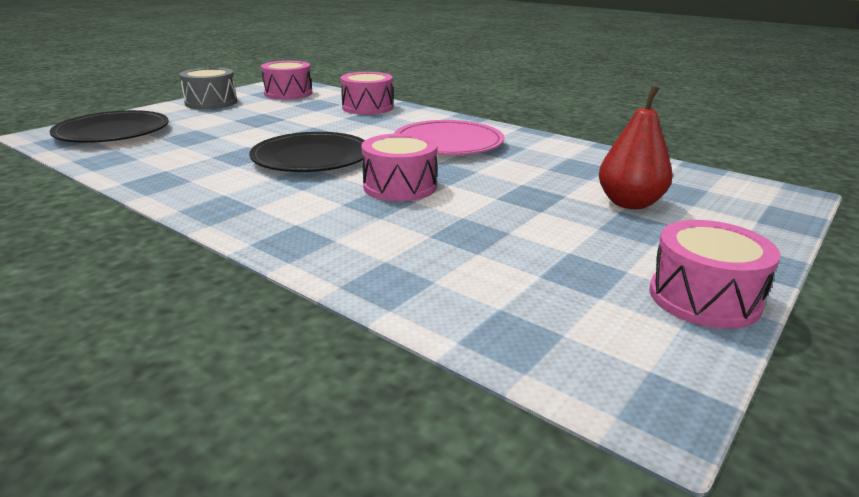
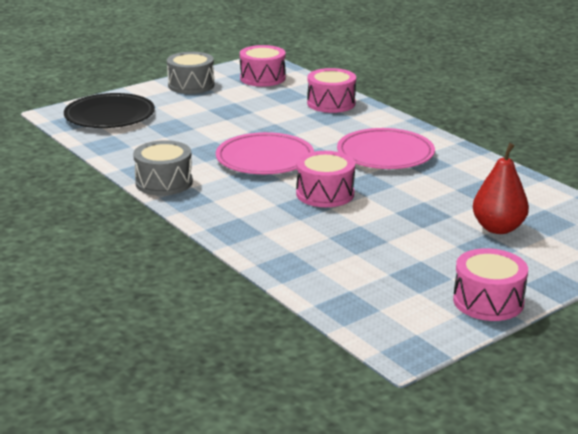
camera: 15 degrees right, 0 degrees up
(183, 193) = (164, 182): none -> grey drum
(311, 158) = (265, 158): black plate -> pink plate

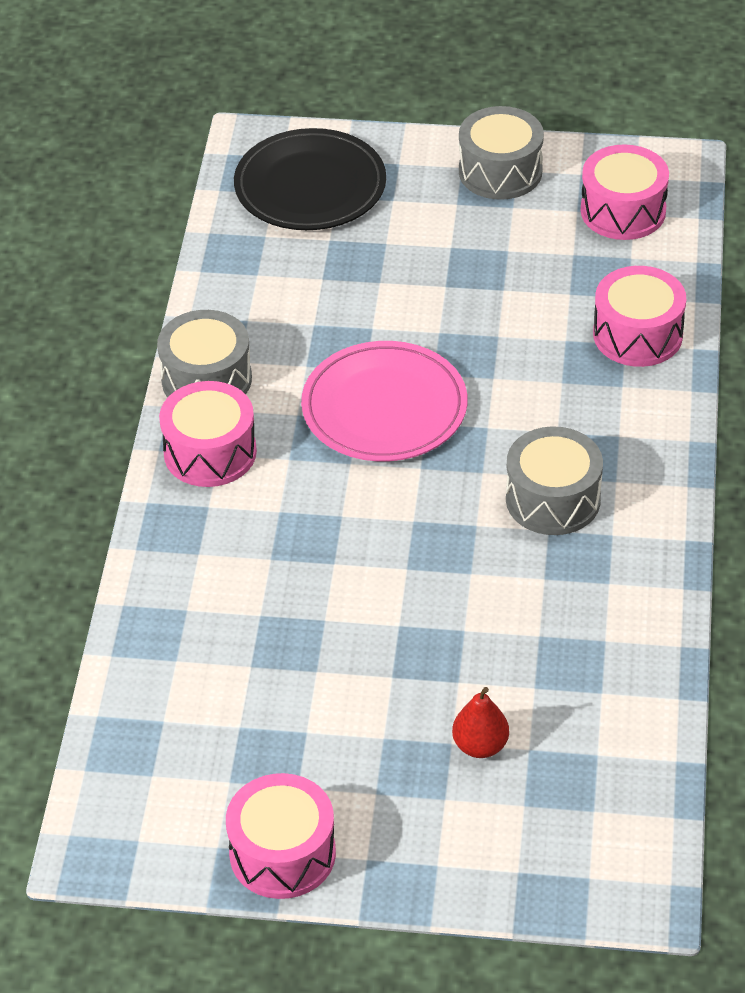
camera: 45 degrees right, 20 degrees up
(325, 194) = (363, 530): pink drum -> pink drum (210, 452)
(385, 153) = (553, 499): pink plate -> grey drum
(498, 228) = (480, 746): red pear -> red pear, size x0.62

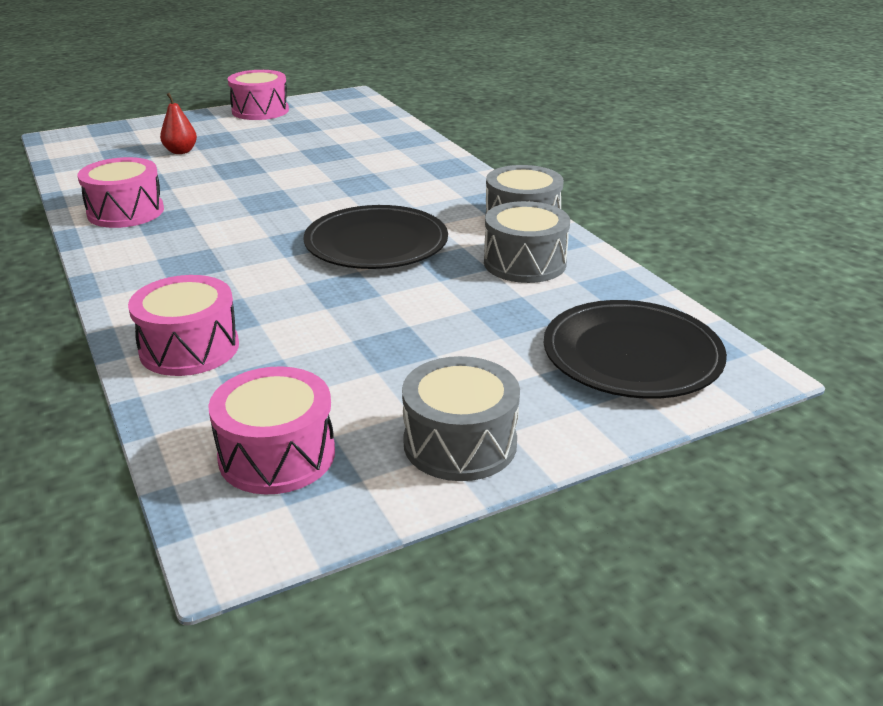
camera: 145 degrees right, 15 degrees down
(210, 452) = (469, 195): pink drum -> pink drum (126, 212)
(384, 407) = (376, 243): pink plate -> black plate
(553, 499) = (202, 237): grey drum -> grey drum (524, 263)

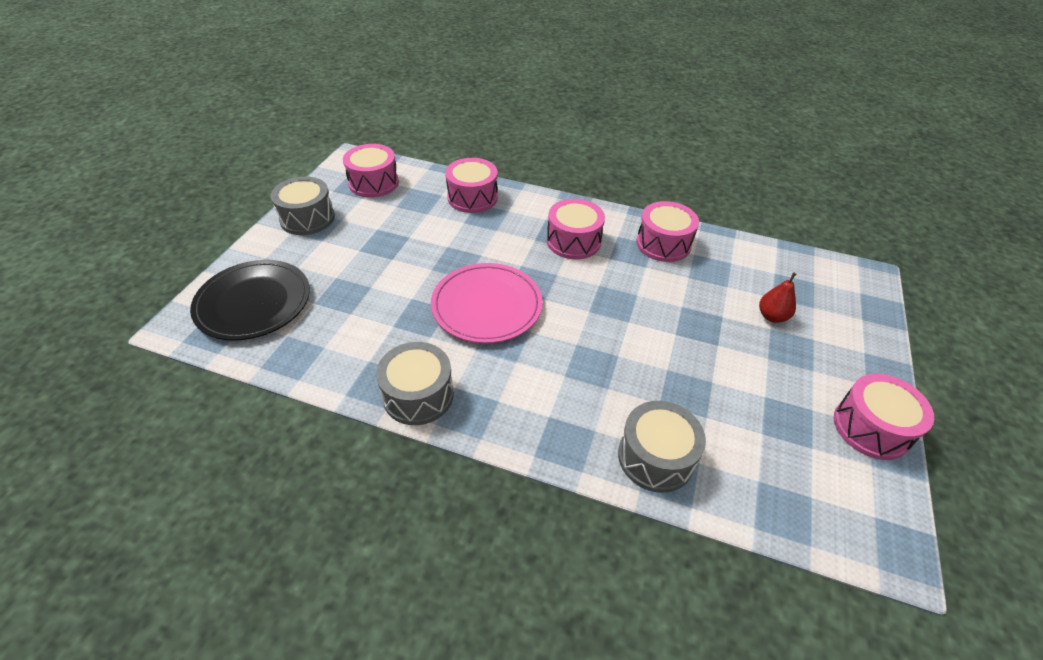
camera: 135 degrees right, 15 degrees up
(193, 250) = (573, 241): none -> pink drum
(376, 243) = (487, 306): black plate -> pink plate
(524, 263) = (373, 344): grey drum -> grey drum (655, 457)

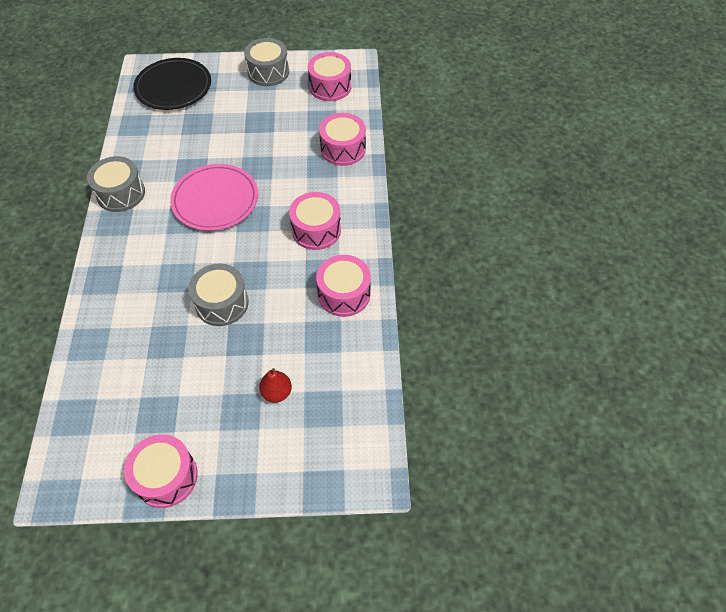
camera: 70 degrees right, 10 degrees up
(655, 457) = (102, 332): grey drum -> grey drum (222, 303)

